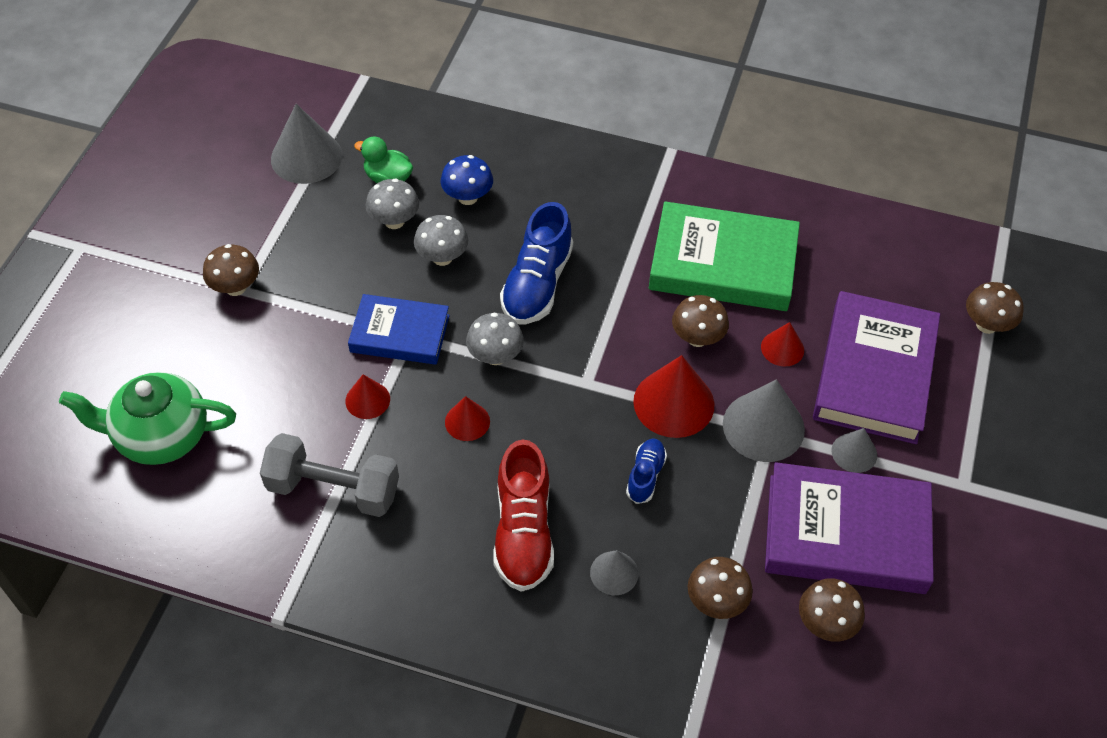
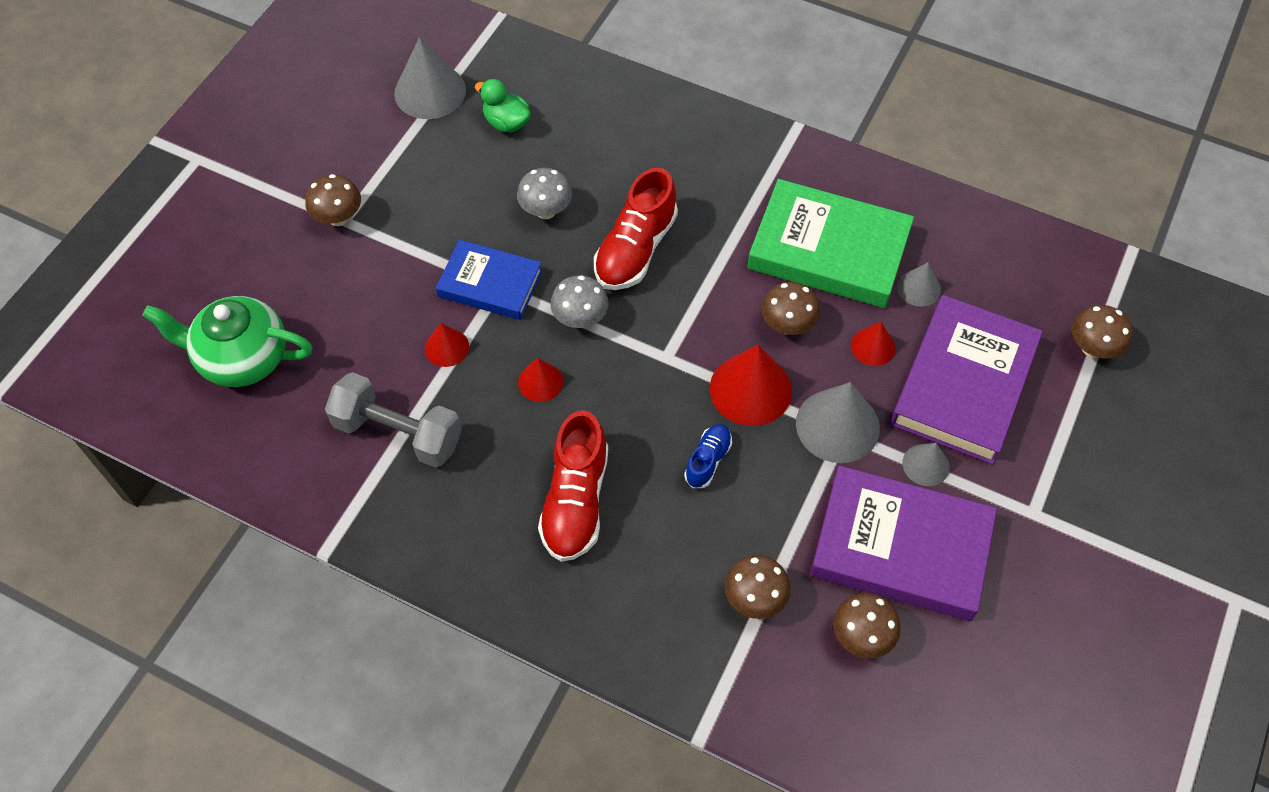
camera: 10 degrees right, 5 degrees up
(394, 221) = (505, 168): grey mushroom -> none
(467, 197) = (582, 151): blue mushroom -> none
(537, 284) = (635, 249): blue shoe -> red shoe
(614, 573) = (658, 555): grey cone -> grey cone (919, 288)

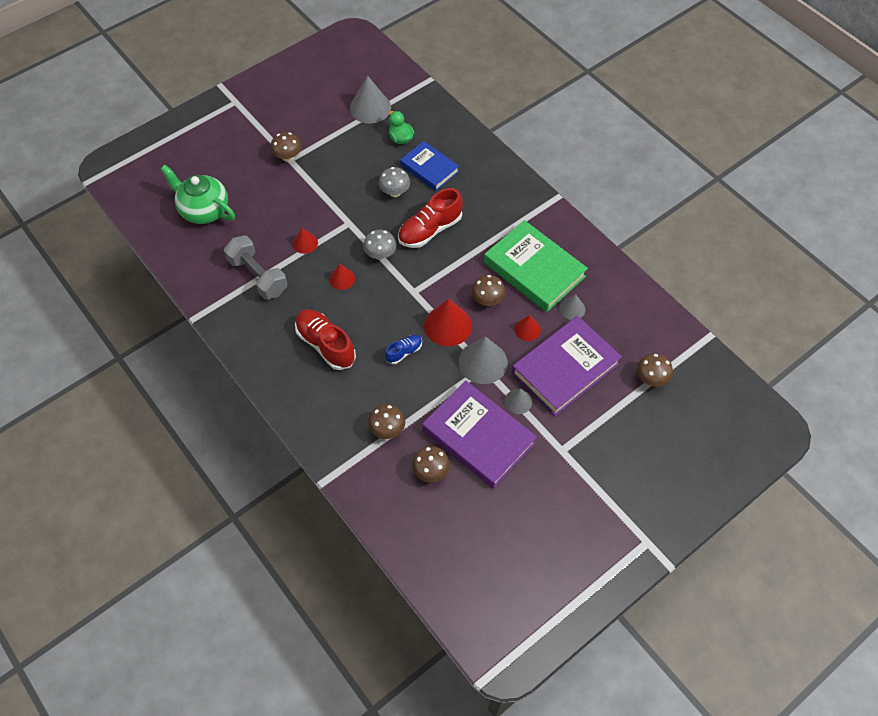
camera: 25 degrees right, 0 degrees up
(490, 284) = (344, 219): blue book -> blue book (429, 168)
(575, 501) = (325, 345): red shoe -> red shoe turned 105 degrees clockwise

